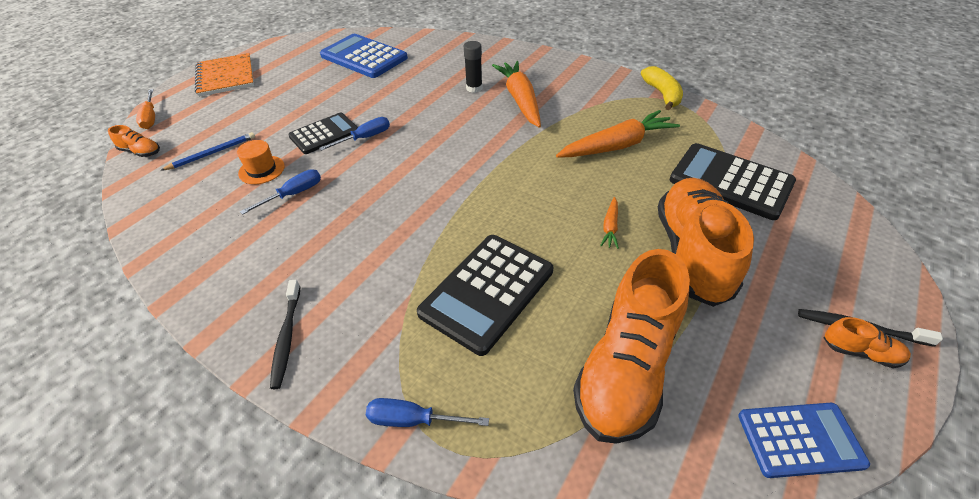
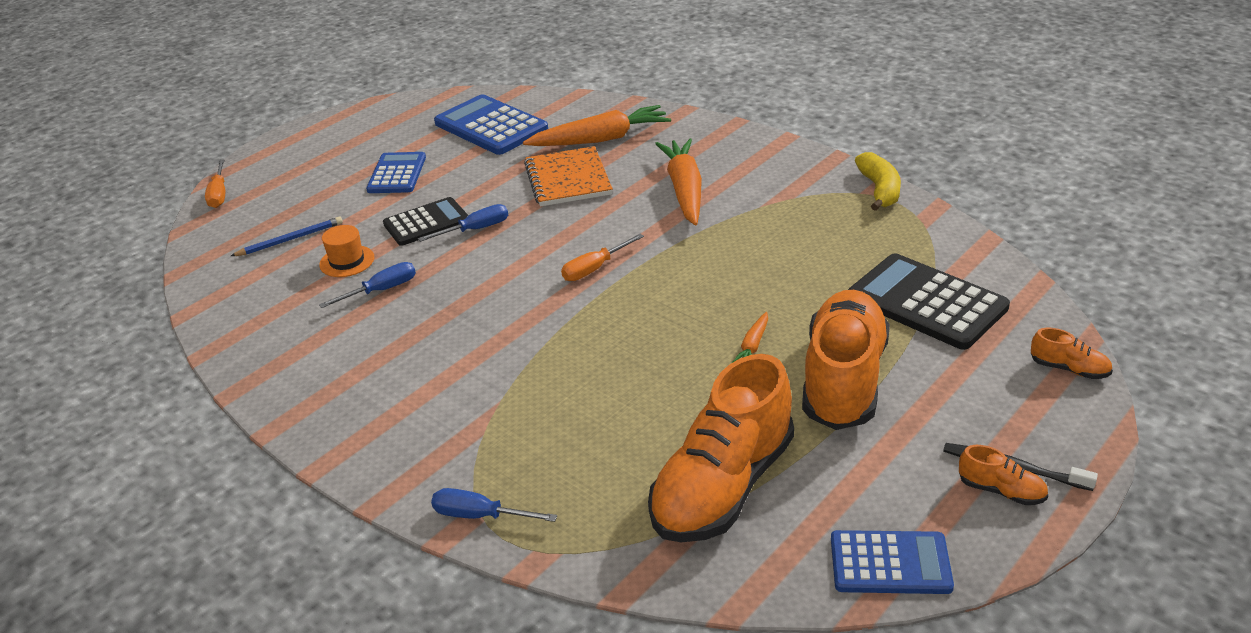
camera: 10 degrees right, 10 degrees down
(141, 152) = (207, 234): orange shoe -> orange shoe (1069, 369)
(226, 77) = (312, 146): orange notebook -> orange notebook (568, 179)
(287, 337) = (359, 433): black toothbrush -> none
(295, 96) = (397, 174): none -> blue calculator
(466, 166) = (594, 269): none -> orange screwdriver
(474, 88) = (627, 172): black glue stick -> none
(487, 292) = (587, 405): black calculator -> none
(617, 145) = (794, 252): orange carrot -> orange carrot (601, 139)

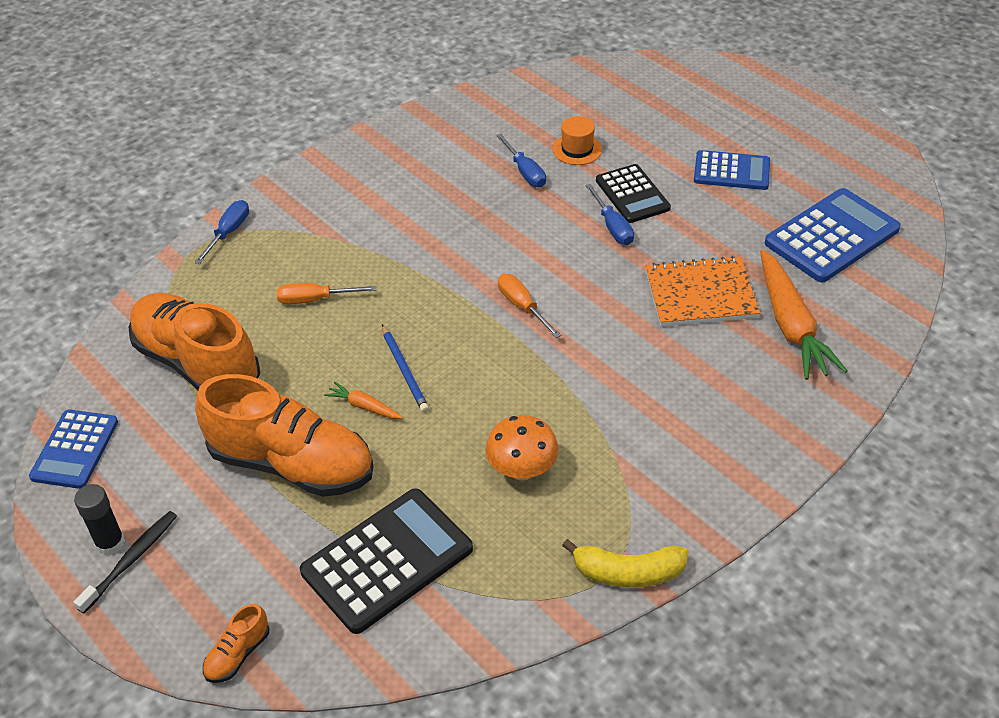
camera: 95 degrees right, 10 degrees up
(219, 194) = (710, 66): orange screwdriver -> orange screwdriver (315, 300)
(290, 239) = (621, 114): blue pencil -> blue pencil (404, 370)
(684, 190) = (660, 387): orange carrot -> none
(798, 246) = (522, 470): none -> orange mushroom
(1001, 491) = (110, 543): orange shoe -> black glue stick

